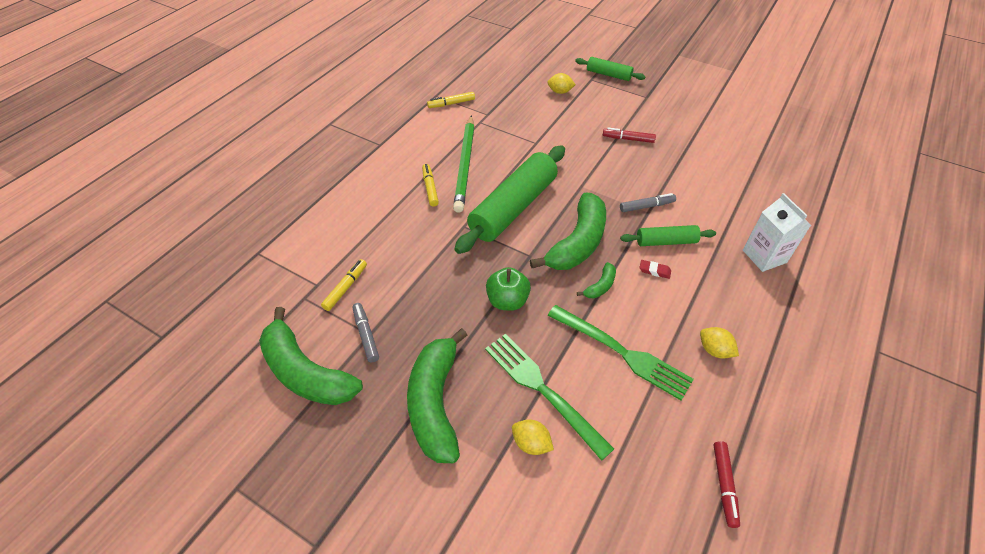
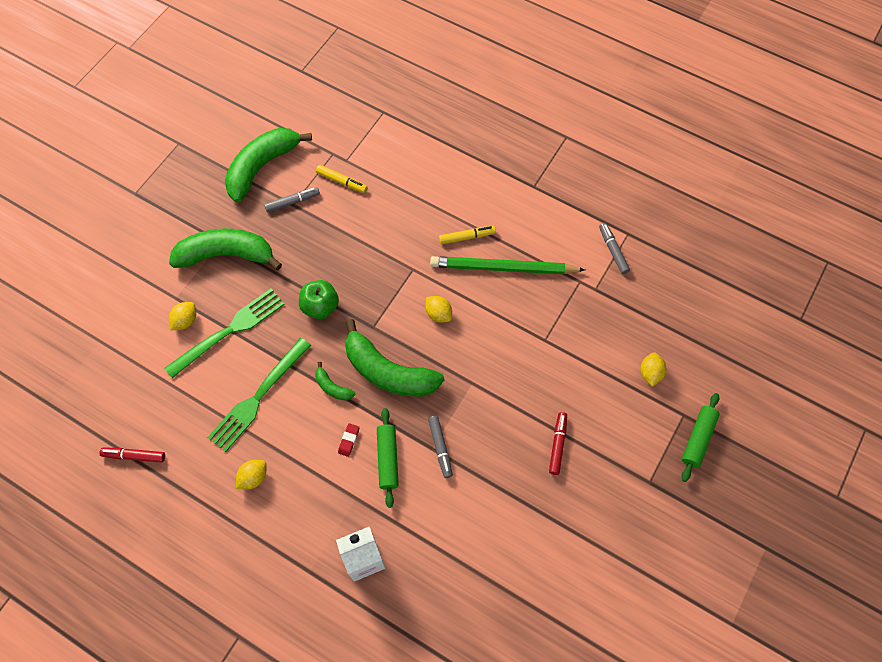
camera: 90 degrees right, 15 degrees up
(451, 104) = (613, 250): yellow marker -> grey marker
(513, 207) = (438, 314): green rolling pin -> yellow lemon

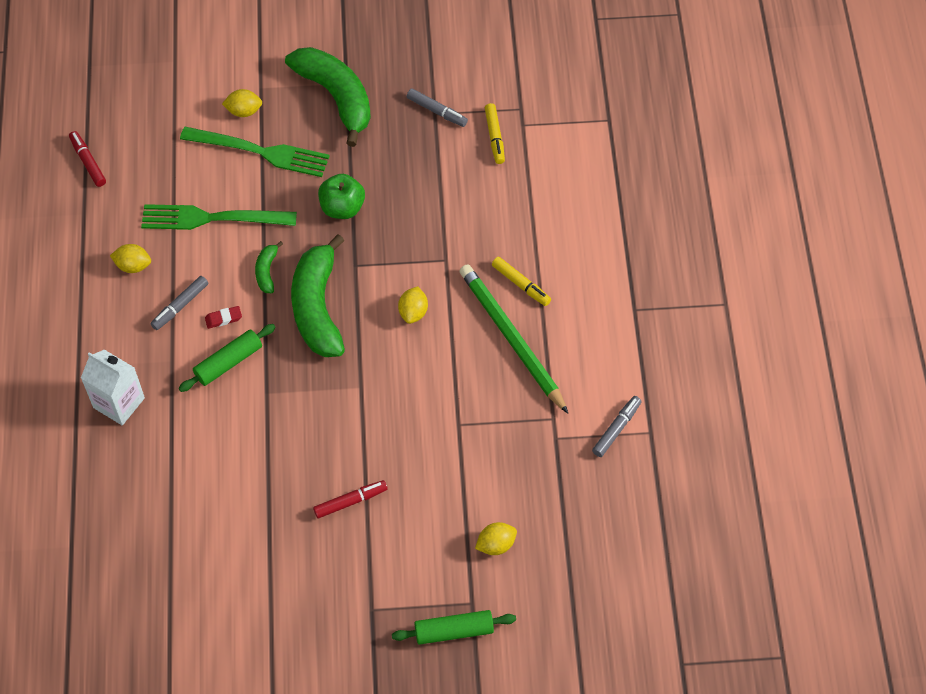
camera: 55 degrees right, 5 degrees down
(262, 167) = (454, 60): green banana -> none
(440, 448) = (272, 400): grey marker -> grey marker (180, 306)

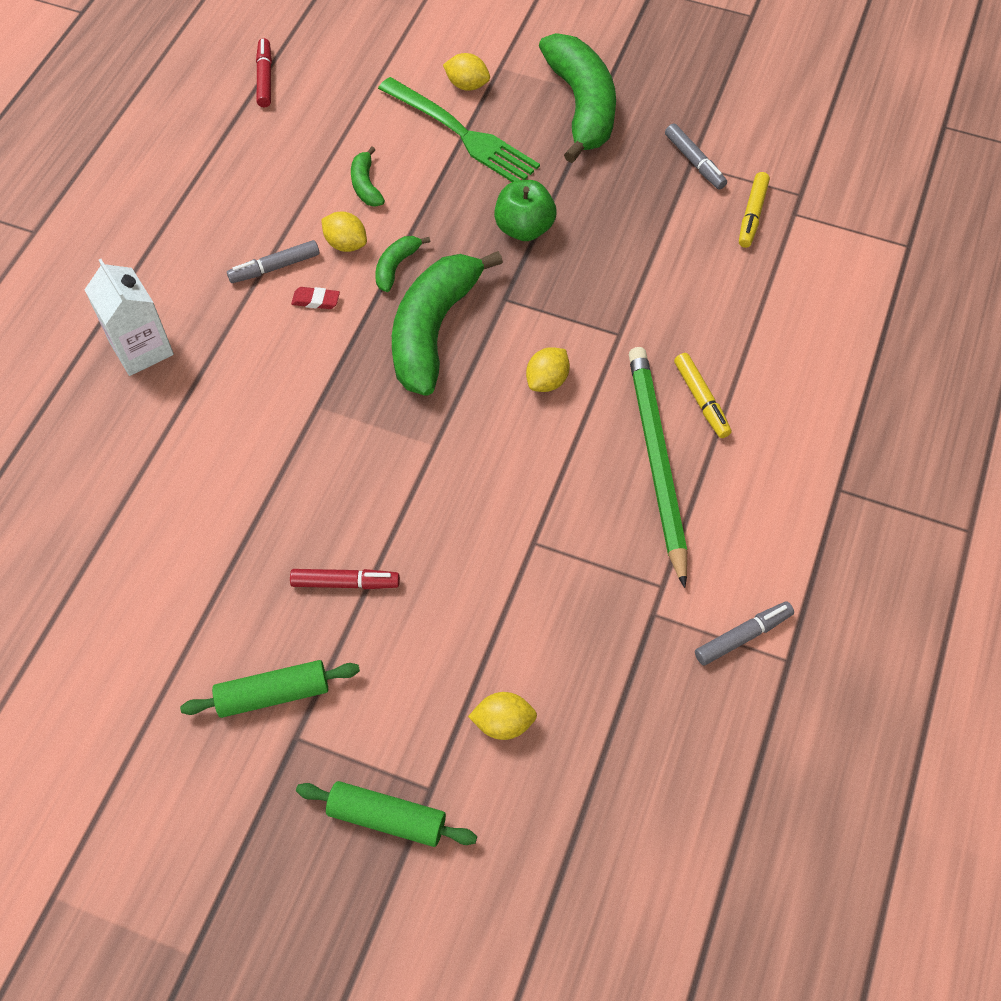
camera: 25 degrees right, 0 degrees up
(133, 266) = (248, 204): yellow lemon -> yellow lemon (346, 244)
(211, 218) = (366, 185): green fork -> green banana
(228, 362) = (293, 352): green rolling pin -> green rolling pin (273, 694)

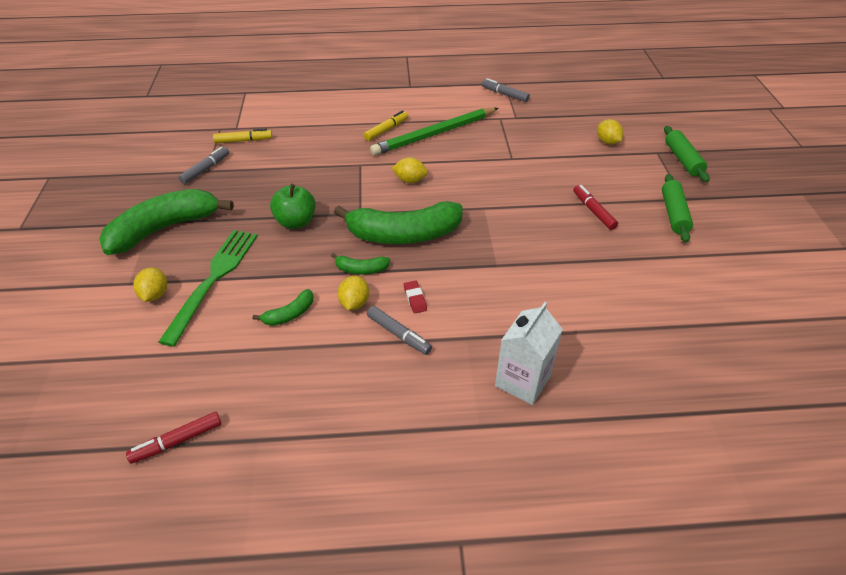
camera: 115 degrees left, 15 degrees down
(273, 694) = (673, 214): green rolling pin -> green rolling pin turned 45 degrees clockwise

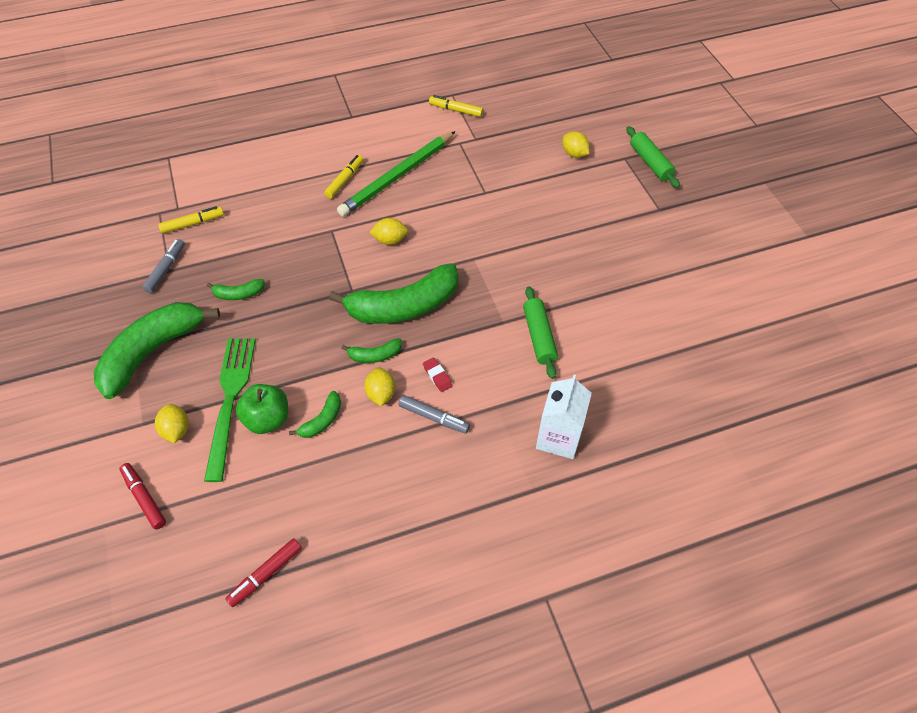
camera: 15 degrees left, 10 degrees up
(258, 198) = (238, 294): none -> green banana
(296, 222) = (289, 314): green apple -> green apple (267, 419)
(504, 94) = (456, 110): grey marker -> yellow marker
(593, 211) = (579, 241): red marker -> red marker (144, 498)
(673, 214) = (653, 229): green rolling pin -> green rolling pin (539, 336)

